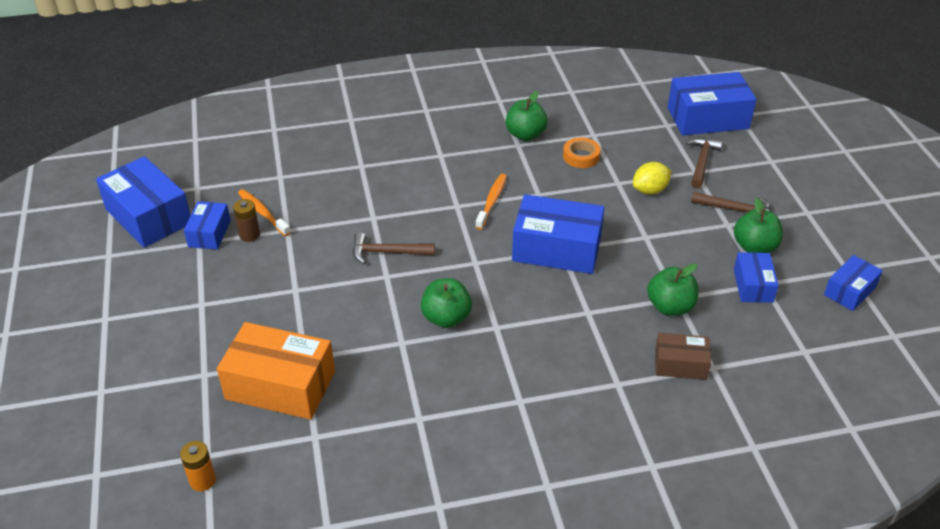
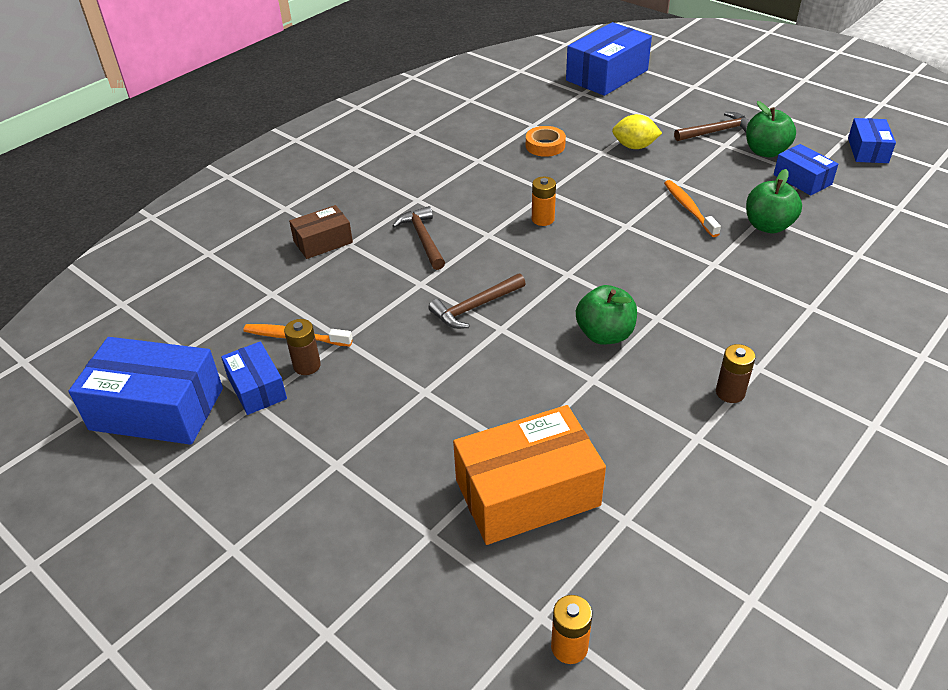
camera: 35 degrees left, 0 degrees up
(478, 404) = (730, 392): none -> brown battery
(492, 201) = (515, 216): orange toothbrush -> orange toothbrush (689, 208)
(507, 213) = (543, 219): none -> orange battery
(525, 135) = (474, 149): green apple -> none
(556, 249) = (622, 227): blue box -> none
(650, 190) = (634, 146): yellow lemon -> yellow lemon turned 75 degrees clockwise
(680, 364) = (834, 265): brown box -> brown box (323, 242)
(702, 162) = (645, 108): brown hammer -> brown hammer (423, 239)

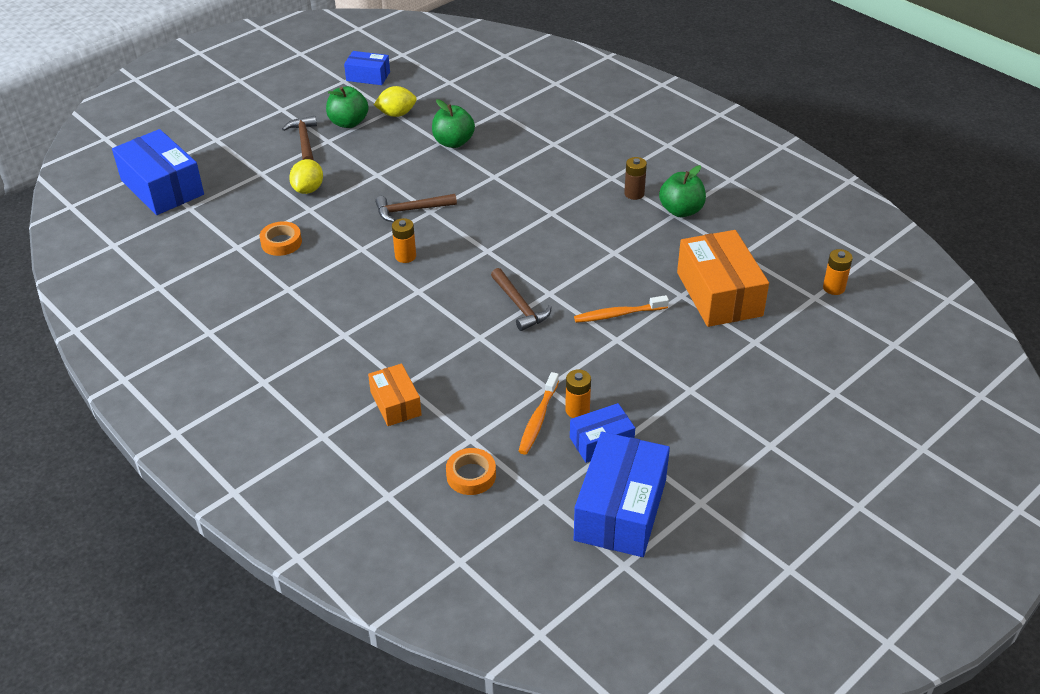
camera: 85 degrees left, 0 degrees up
(223, 299) = (471, 475): none -> orange tape
(307, 365) = (577, 410): brown battery -> orange battery
(323, 242) = (396, 403): brown box -> orange box
(423, 239) = (412, 333): brown hammer -> brown hammer (411, 210)
(604, 334) = (566, 240): green apple -> green apple (681, 211)
(689, 208) = (417, 175): orange toothbrush -> orange toothbrush (618, 314)
(802, 179) = (396, 114): blue box -> yellow lemon

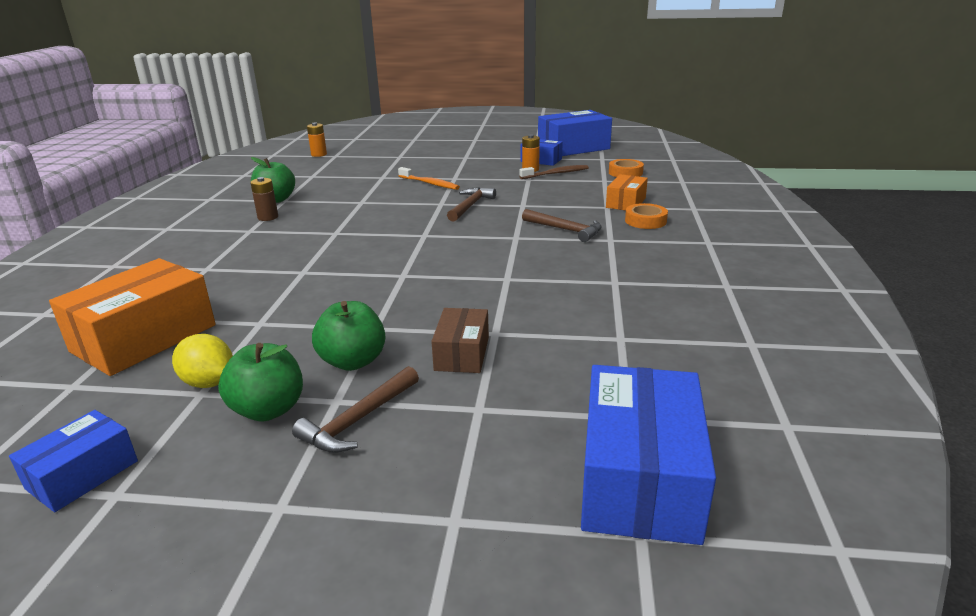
camera: 130 degrees left, 15 degrees down
(281, 242) = (569, 318): orange tape -> orange tape (645, 221)
(308, 189) = (462, 353): yellow lemon -> brown box
(368, 76) = (82, 475): blue box -> blue box turned 60 degrees clockwise
(405, 256) = (484, 258): orange battery -> none
(411, 210) = (414, 283): brown hammer -> brown hammer (565, 230)
(453, 142) = (253, 315): green apple -> green apple (353, 361)
(538, 419) = (556, 174): orange toothbrush -> brown toothbrush
(719, 294) = (366, 171): orange box -> orange box (144, 338)

